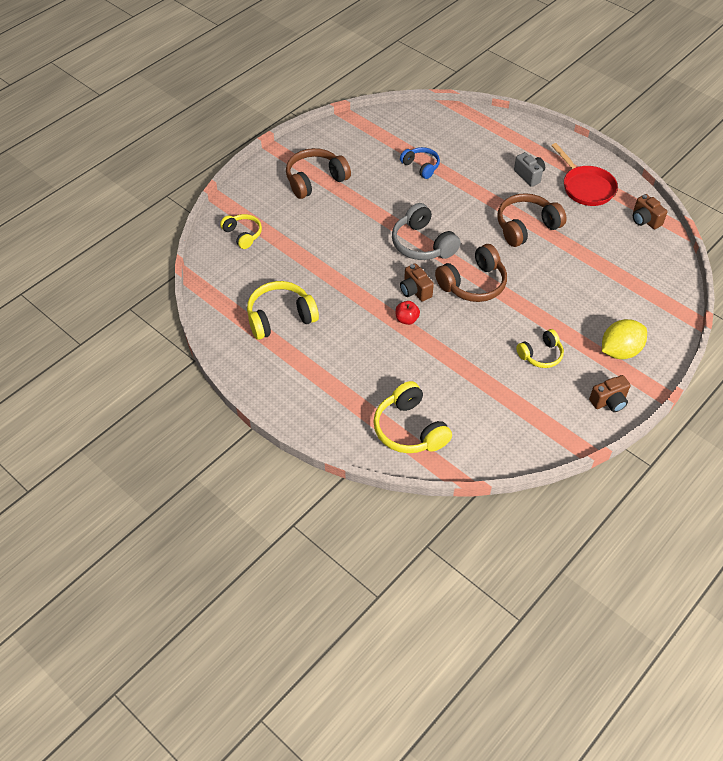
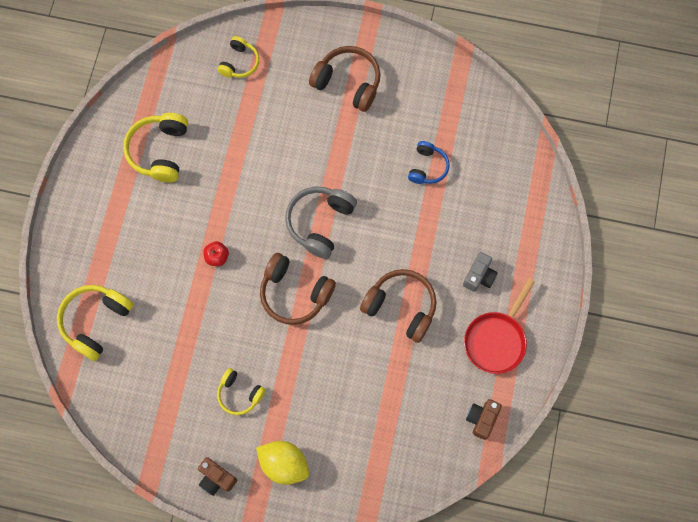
camera: 60 degrees right, 20 degrees up
(280, 317) = (160, 151): yellow headphones -> yellow headphones turned 120 degrees counterclockwise
(415, 291) = (256, 246): brown camera -> none

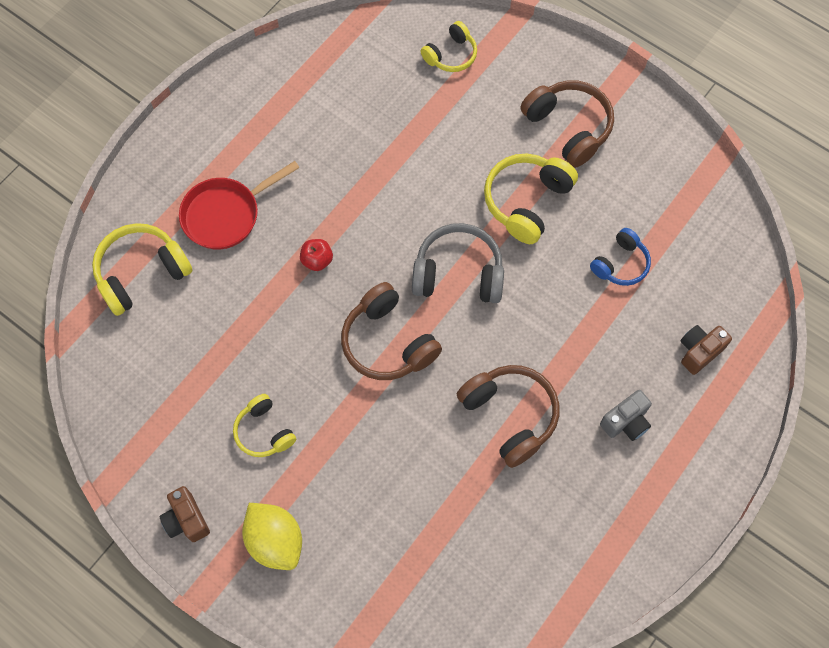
camera: 25 degrees right, 5 degrees down
(160, 151) = (311, 115): yellow headphones -> yellow headphones (527, 202)
(320, 223) = (458, 274): grey headphones -> grey headphones turned 45 degrees clockwise
(481, 419) = (548, 601): brown camera -> brown camera (699, 351)
(496, 340) = (612, 510): red pan -> red pan (226, 214)

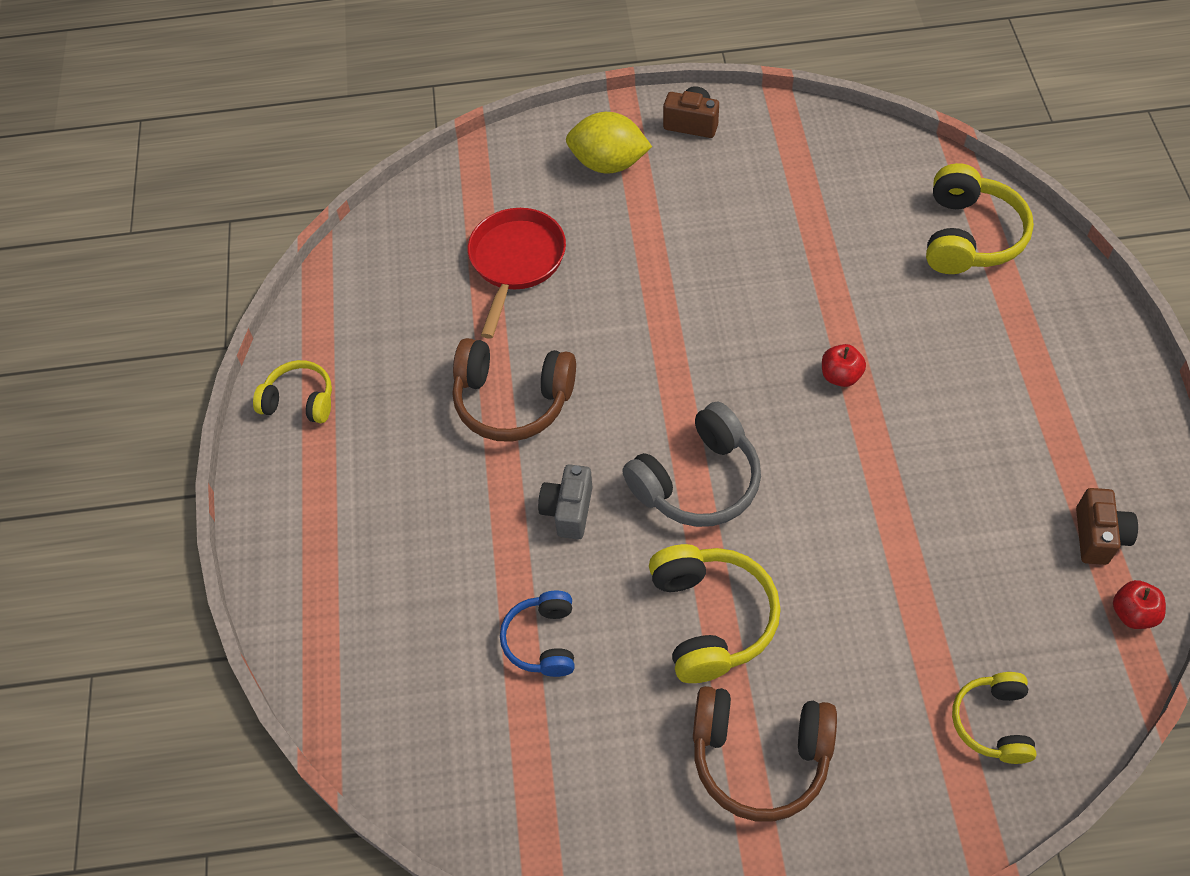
camera: 140 degrees right, 10 degrees down
(226, 214) = (973, 341): red pan -> red pan (516, 262)
(264, 431) = (709, 218): yellow headphones -> yellow headphones (299, 401)
(335, 39) = (1133, 613): none -> red apple
(388, 342) = (690, 365): brown headphones -> none
(626, 422) = (396, 486): grey camera -> grey camera (568, 511)
(699, 351) = (376, 618): brown camera -> brown camera (1098, 536)

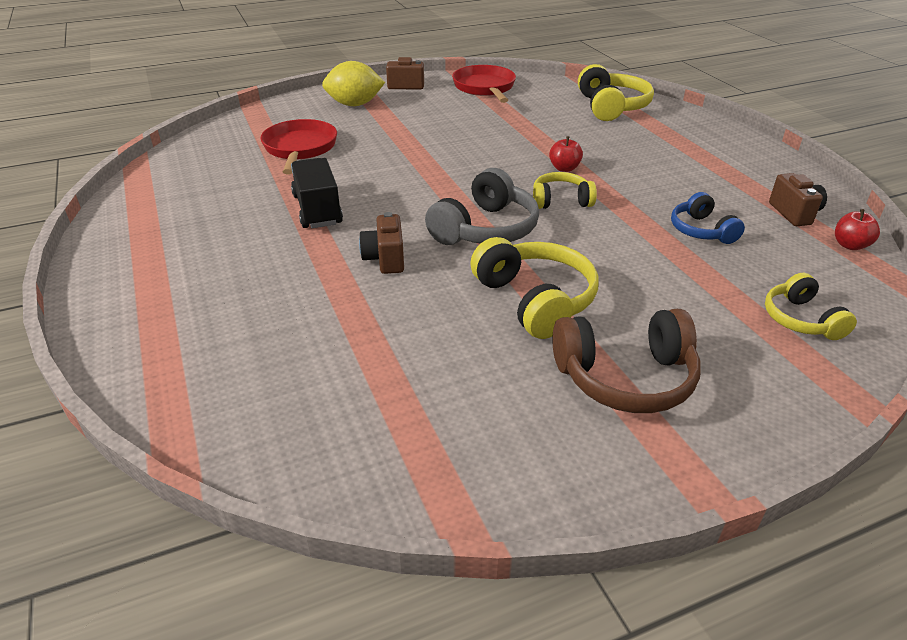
camera: 20 degrees left, 20 degrees down
(299, 401) = (127, 234): yellow headphones -> yellow headphones (561, 201)
(512, 400) = (317, 210): brown headphones -> black truck
(543, 640) = (390, 338): blue headphones -> blue headphones (701, 230)
(568, 511) = (385, 259): grey camera -> brown camera
(803, 150) = (485, 88): none -> red pan

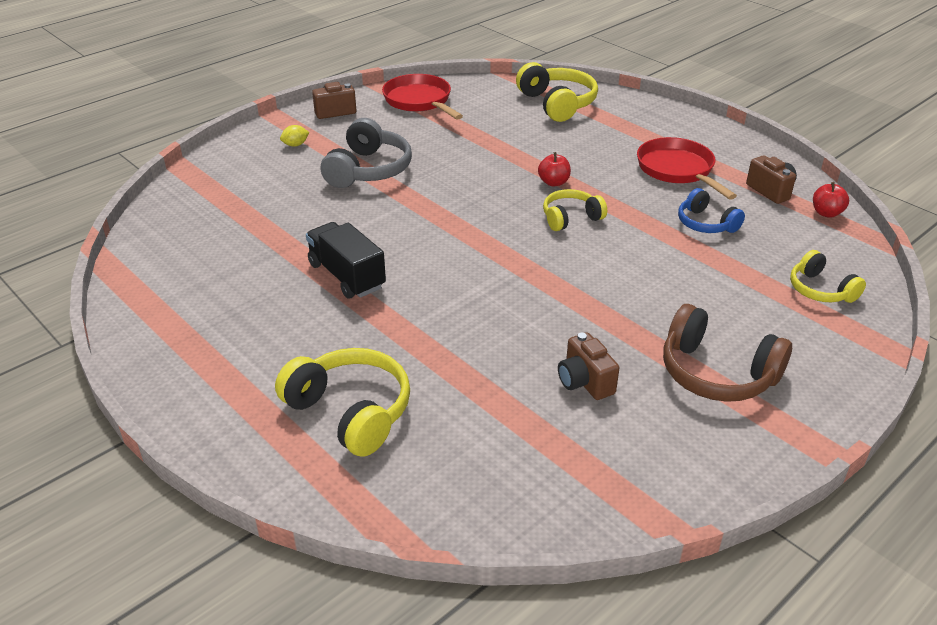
camera: 20 degrees left, 0 degrees up
(300, 149) = (276, 210): red pan -> red pan (678, 170)
(354, 104) = (295, 145): yellow lemon -> yellow lemon, size x0.45
(385, 259) = (449, 313): brown camera -> brown camera (584, 382)
(485, 229) = (521, 262): grey headphones -> grey headphones (368, 170)
(535, 300) = (607, 322): yellow headphones -> yellow headphones (350, 412)
(625, 377) = (717, 373): brown headphones -> brown headphones turned 60 degrees clockwise

